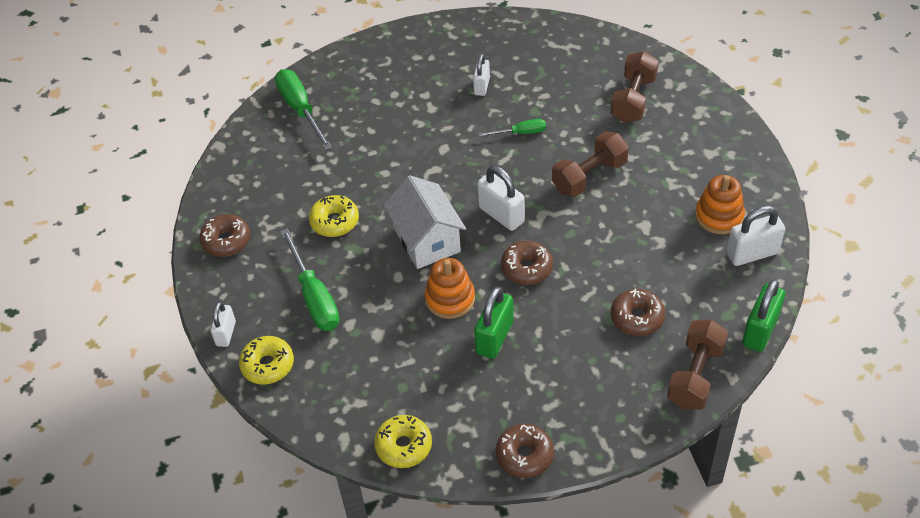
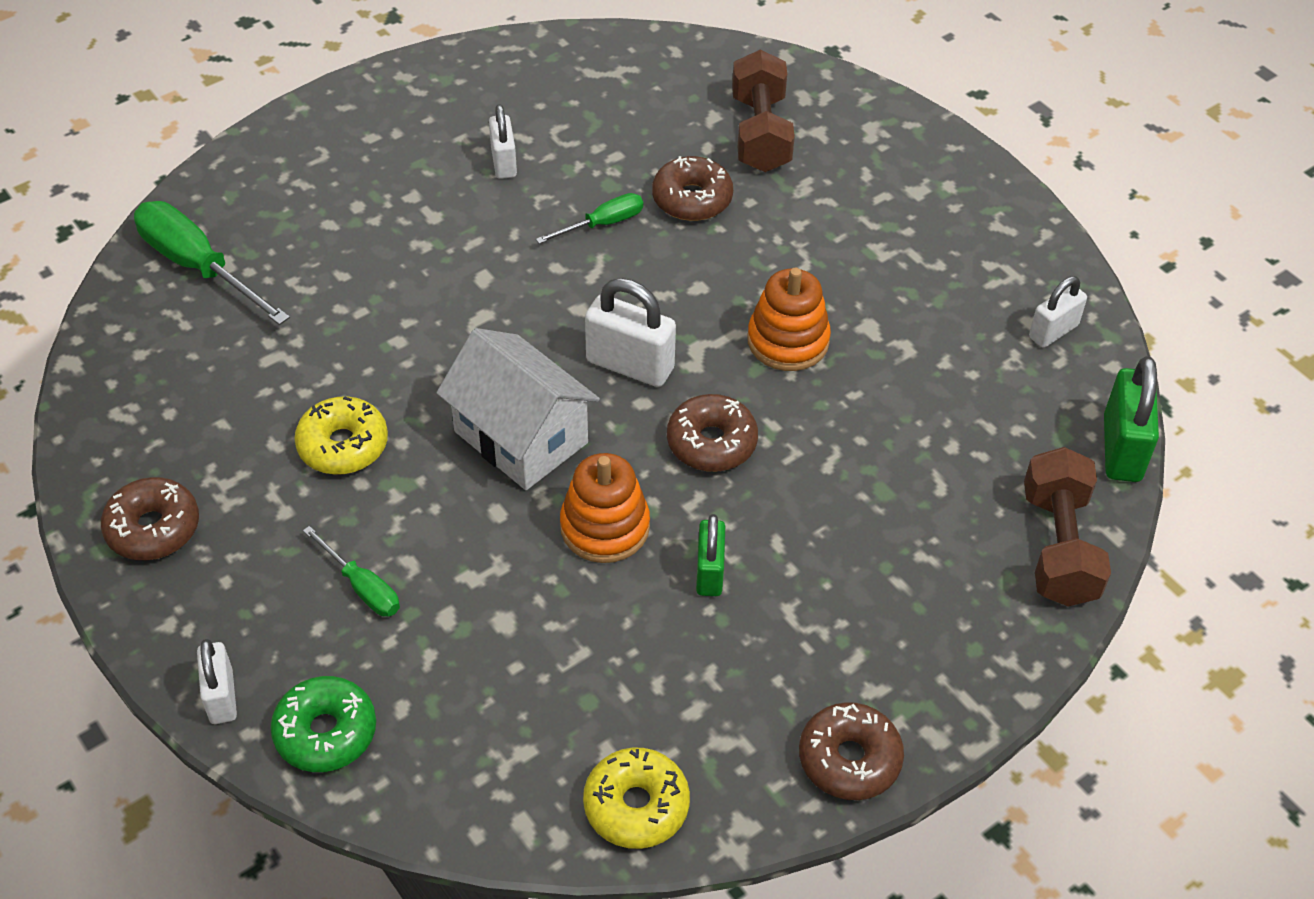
camera: 25 degrees left, 0 degrees up
(268, 365) = (326, 732): yellow donut -> green donut
(314, 297) = (362, 587): green screwdriver -> green screwdriver, size x0.55
(494, 337) = (709, 572): green padlock -> green padlock, size x0.64
(589, 176) = (746, 269): brown dumbbell -> none
(637, 317) = (925, 478): brown donut -> brown donut (692, 199)
(719, 216) = (976, 285): orange stacking toy -> orange stacking toy (788, 341)
(752, 253) = (1053, 331): white padlock -> white padlock, size x0.64

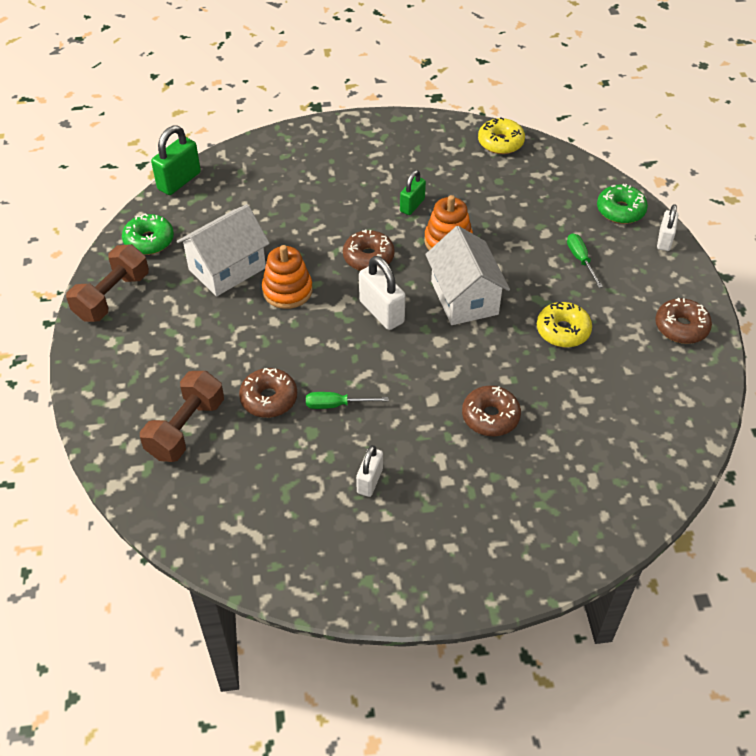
camera: 150 degrees left, 0 degrees up
(198, 266) = (613, 485): green screwdriver -> none
(849, 759) = (405, 126): brown donut -> brown donut (490, 417)
(901, 337) = (227, 269): none -> white house
(1053, 331) = (149, 241): white padlock -> green donut
(1058, 547) = (250, 158): brown dumbbell -> brown dumbbell (112, 296)

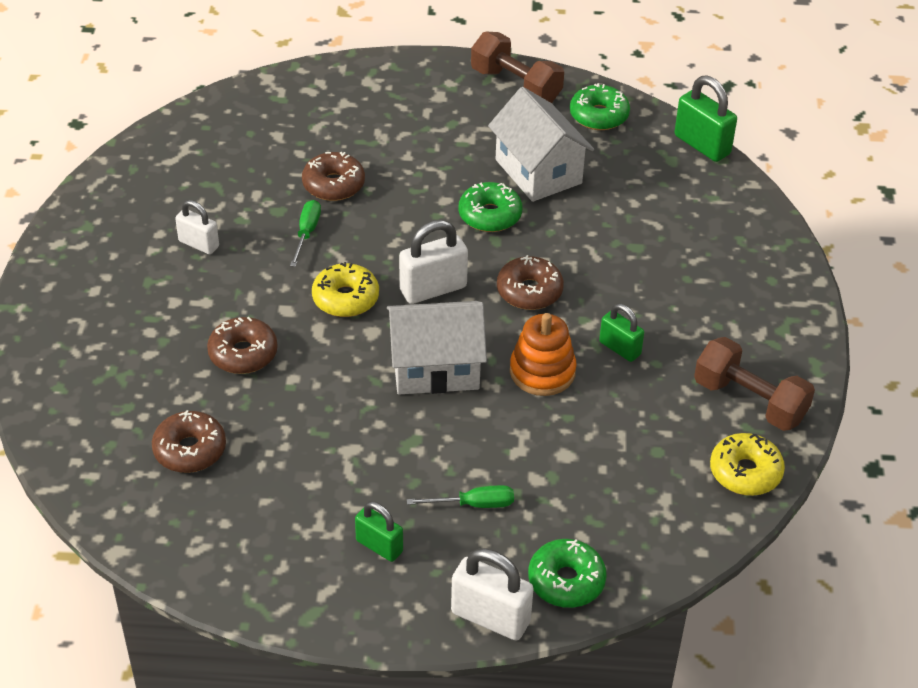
camera: 100 degrees right, 5 degrees down
(186, 428) = (316, 125): brown dumbbell -> brown dumbbell (749, 401)
(287, 290) = (490, 215): orange stacking toy -> green donut
(563, 331) = (351, 452): yellow donut -> yellow donut (345, 298)
(637, 301) = (379, 546): none -> green padlock
(664, 240) = (490, 617): white padlock -> white padlock, size x1.56
(681, 327) = (317, 582): brown donut -> brown donut (190, 450)

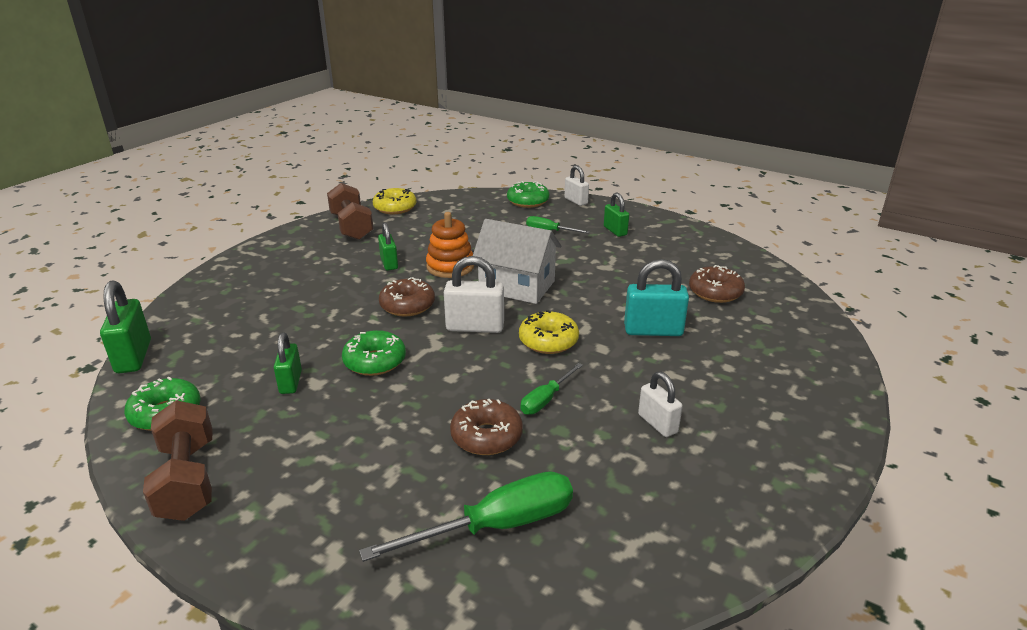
camera: 150 degrees left, 15 degrees down
(243, 353) = (653, 331): brown donut -> turquoise padlock
(281, 130) = (497, 526): none -> green screwdriver
(490, 617) = (576, 201): white padlock -> white padlock, size x0.64
(538, 171) = (291, 382): white house -> green padlock

